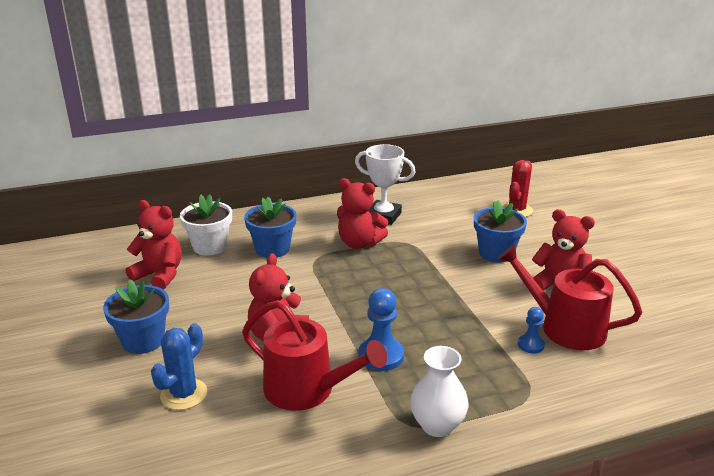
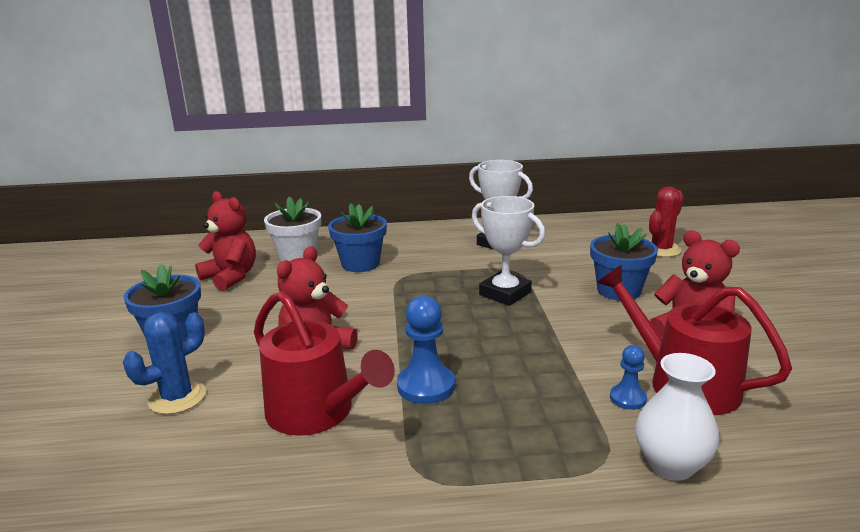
camera: 15 degrees right, 5 degrees down
(359, 243) = (458, 266): red teddy bear -> none
(408, 266) = (505, 293): none -> white trophy
(437, 425) = (459, 481): white vase -> white vase (671, 465)

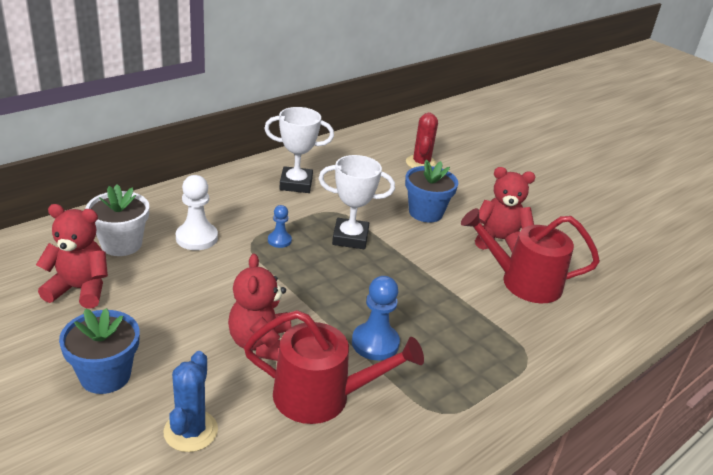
camera: 40 degrees left, 10 degrees up
(360, 264) = (197, 238): blue flower pot -> white pawn
(627, 398) = (503, 305): blue pawn -> blue pawn (279, 240)
(671, 465) = (560, 345): white vase -> none

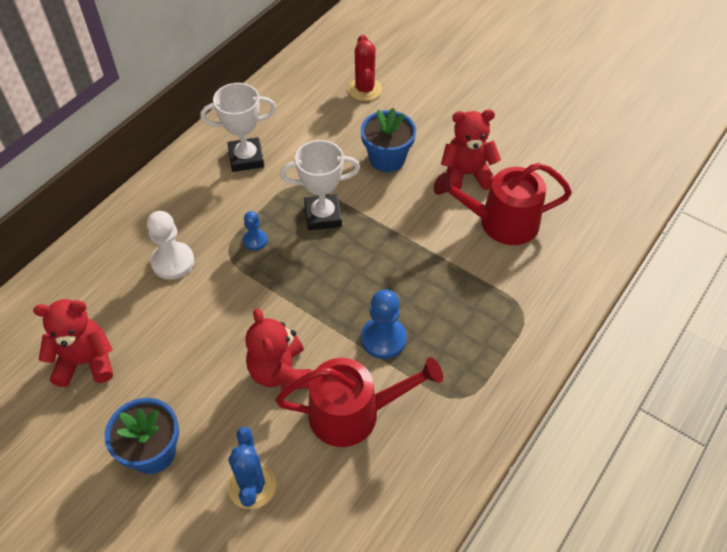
camera: 10 degrees left, 20 degrees up
(121, 244) = (102, 293): white flower pot -> none

